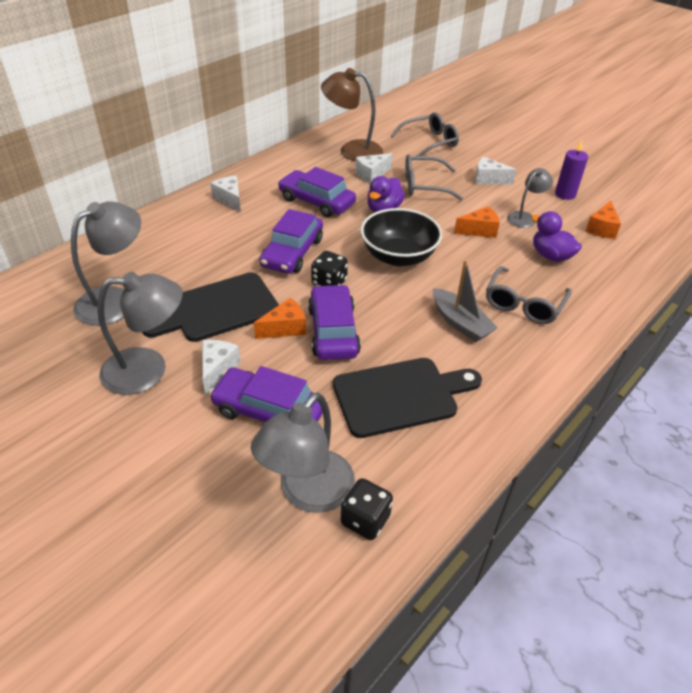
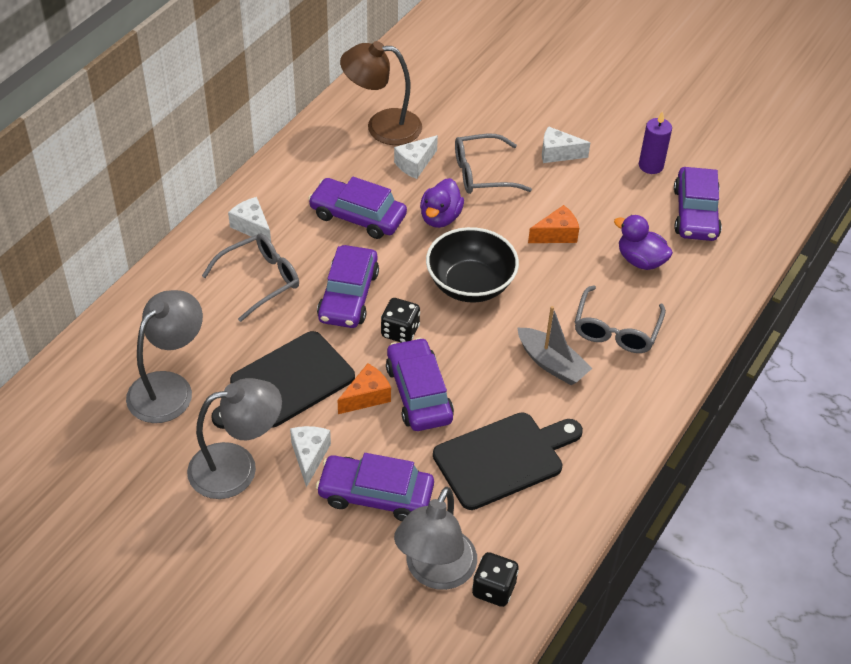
camera: 10 degrees left, 5 degrees up
(430, 142) = (477, 100): grey glasses -> grey glasses (260, 280)
(525, 217) = (607, 208): grey lamp -> none
(601, 228) = (695, 213): orange cheese -> purple car

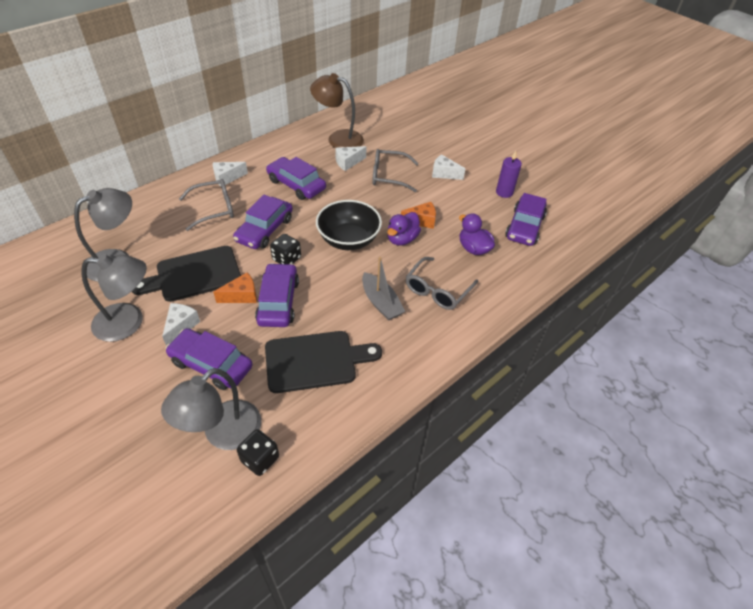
camera: 15 degrees right, 0 degrees up
(252, 227) = (227, 178): white cheese -> white cheese turned 90 degrees counterclockwise
(440, 218) = (349, 196): purple duck -> purple duck (402, 239)

